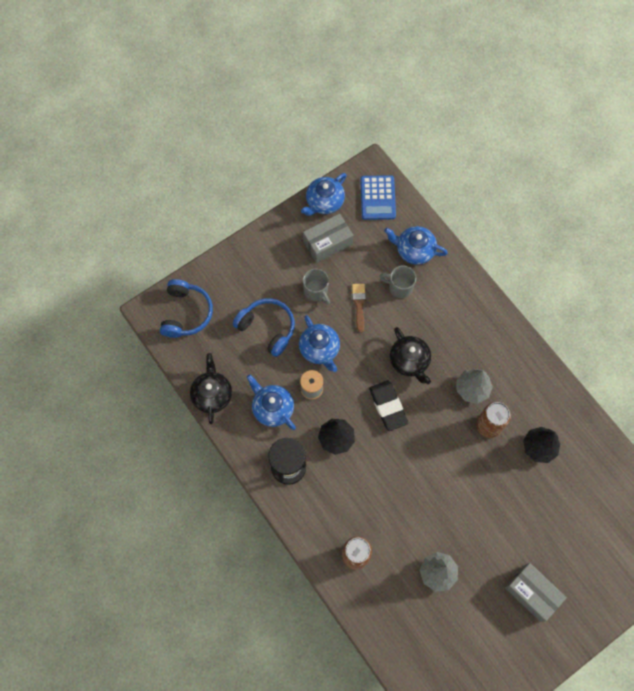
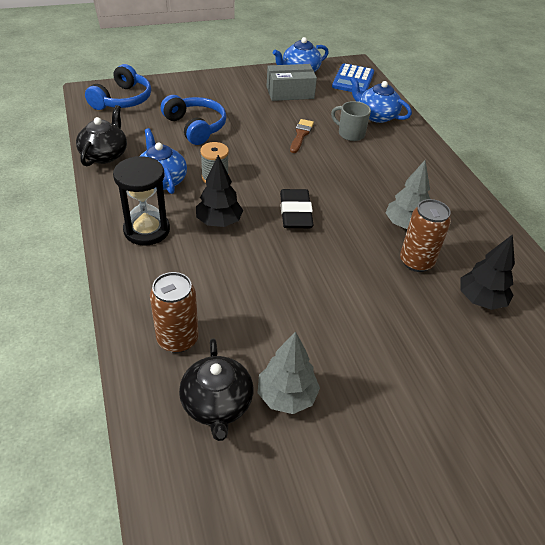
camera: 15 degrees right, 25 degrees down
(316, 291) = (261, 117): grey mug -> none
(320, 349) = (241, 153): blue teapot -> none
(409, 361) = (338, 185): black teapot -> black teapot (217, 404)
(532, 593) = (431, 473): grey box -> none

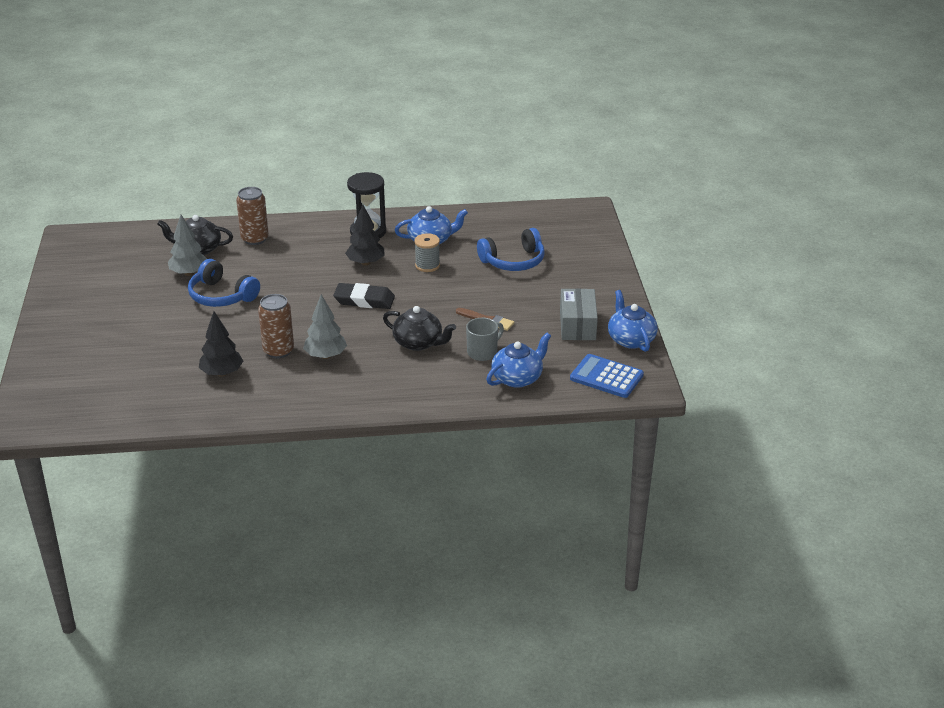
camera: 105 degrees right, 10 degrees down
(105, 154) = (476, 215): black teapot -> black teapot (419, 343)
(122, 100) = (571, 225): blue headphones -> blue headphones (221, 296)

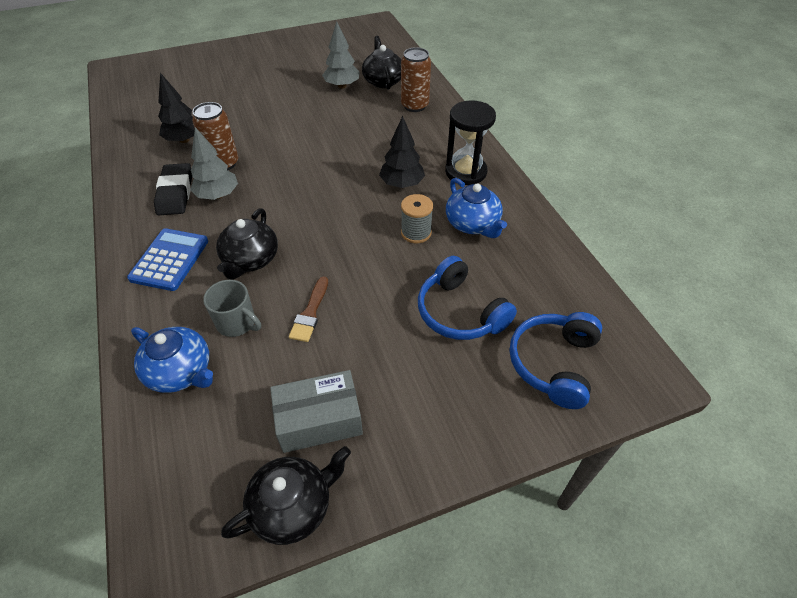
camera: 75 degrees right, 15 degrees up
(221, 296) = (310, 110): blue headphones -> blue headphones (553, 363)
(364, 300) = (327, 199): black eraser -> black eraser (175, 193)
(606, 377) = (186, 486): blue calculator -> blue calculator (170, 260)
(631, 339) = (293, 506): blue teapot -> black teapot

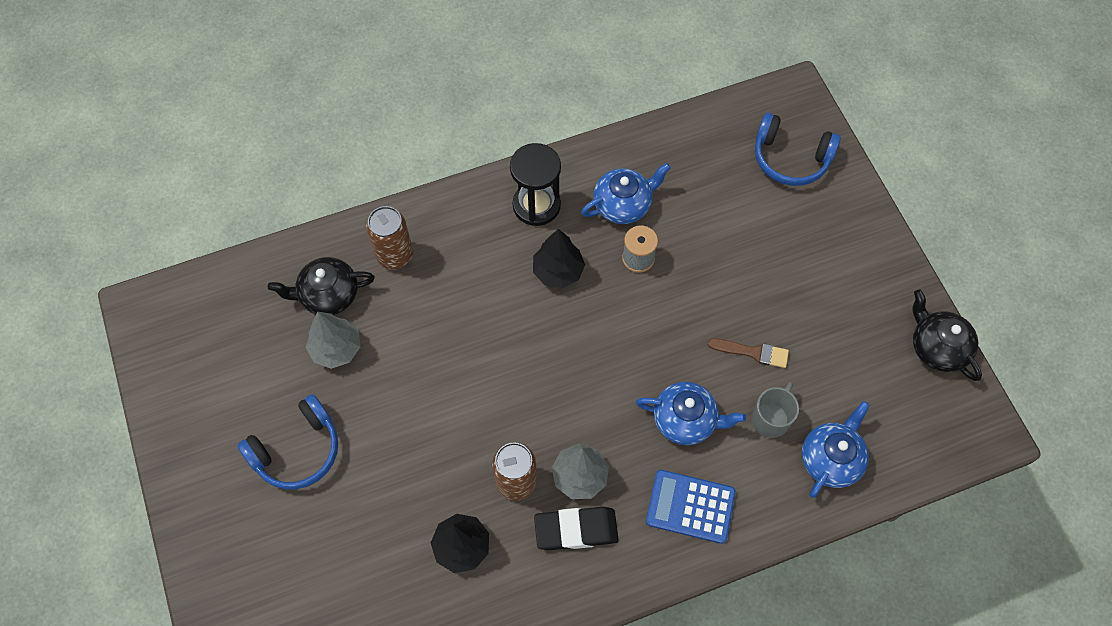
camera: 90 degrees left, 15 degrees up
(250, 260) = (685, 420): black teapot -> blue teapot
(319, 420) = (864, 335): grey box -> none
(460, 312) = (741, 224): blue headphones -> blue headphones (297, 450)

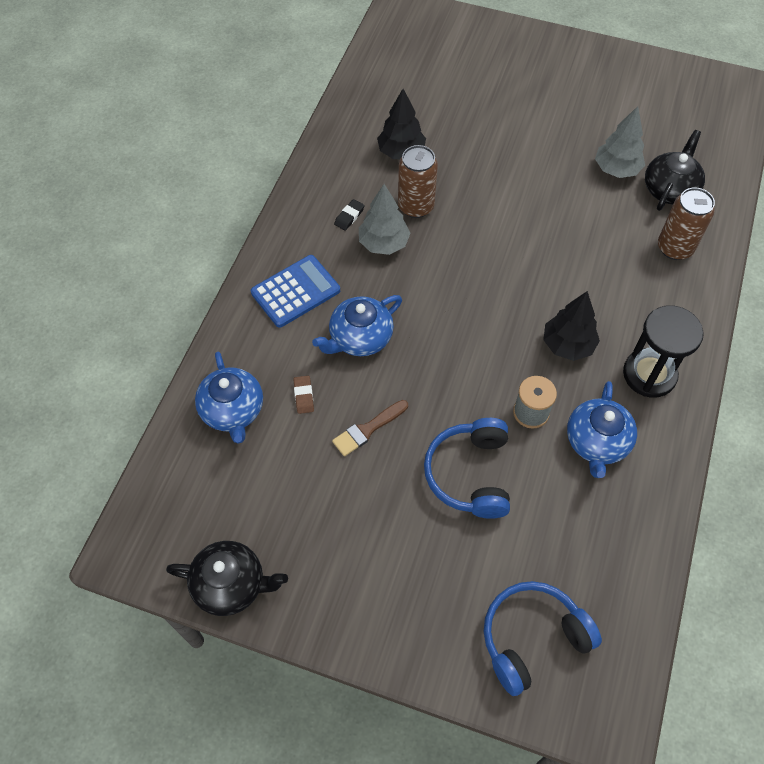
camera: 130 degrees right, 5 degrees down
(297, 450) = (552, 110): blue headphones -> blue headphones (470, 474)
(576, 530) = (349, 216): black eraser -> black eraser, size x0.48
(771, 418) = (303, 396): grey mug -> brown eraser

